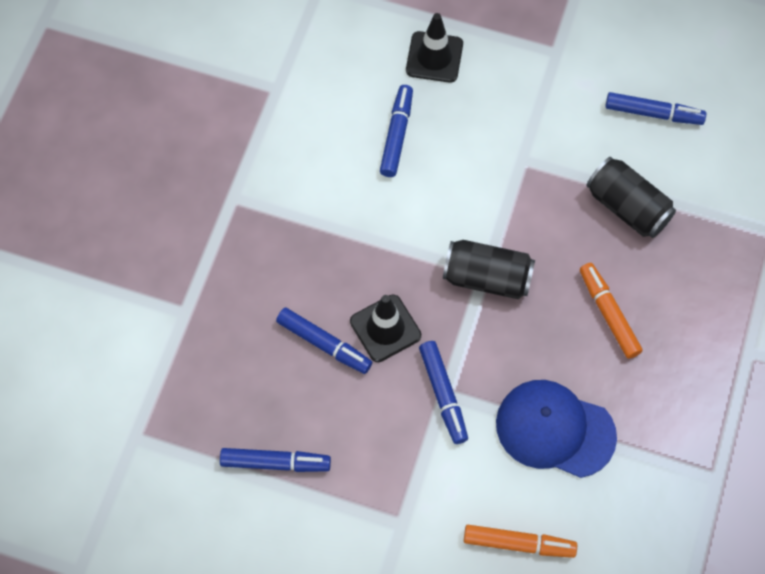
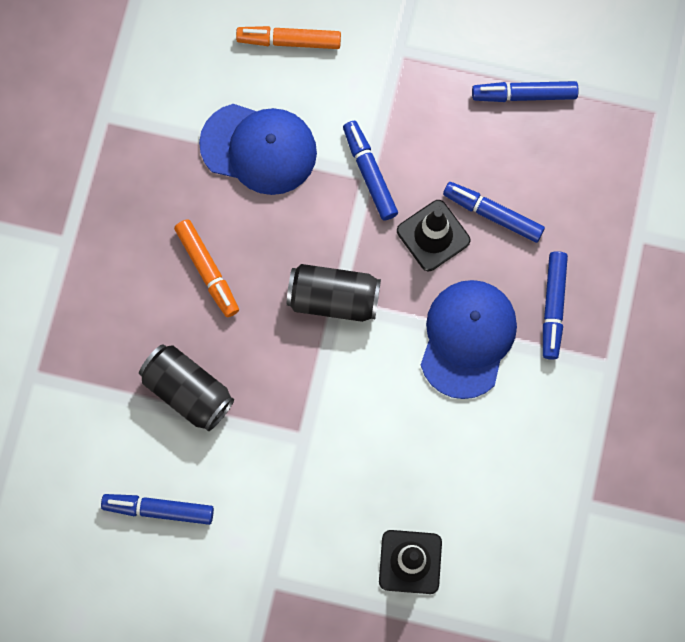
camera: 175 degrees right, 10 degrees up
(363, 232) = (467, 338): none -> blue cap
(397, 135) = (443, 457): blue marker -> blue marker (553, 307)

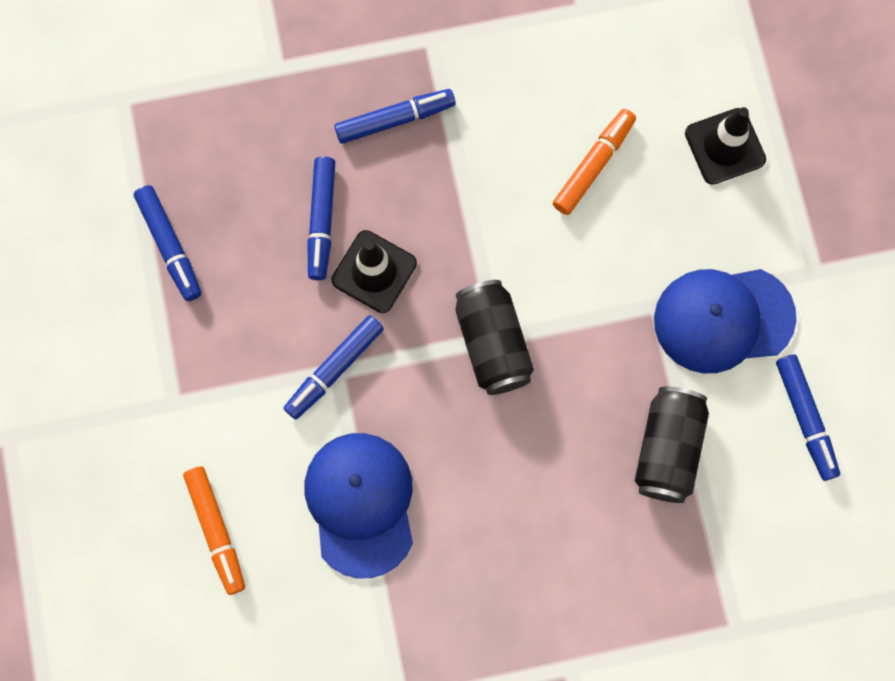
camera: 115 degrees left, 0 degrees up
(207, 270) = (526, 493): orange marker -> orange marker (593, 165)
(467, 338) = (469, 189): blue cap -> blue cap (723, 319)

